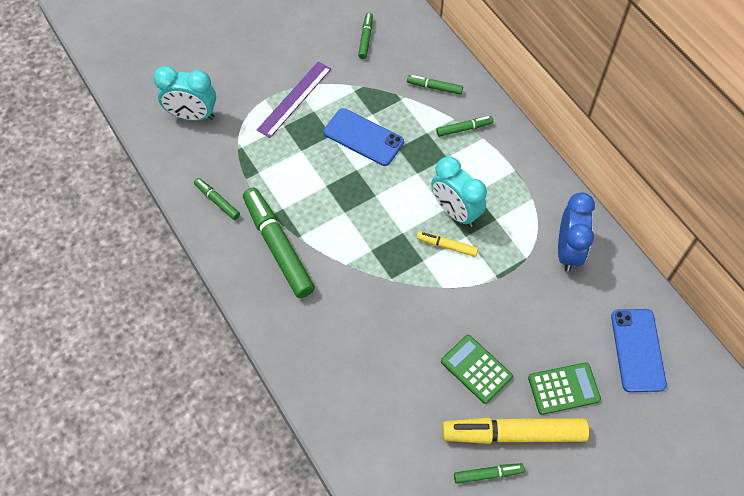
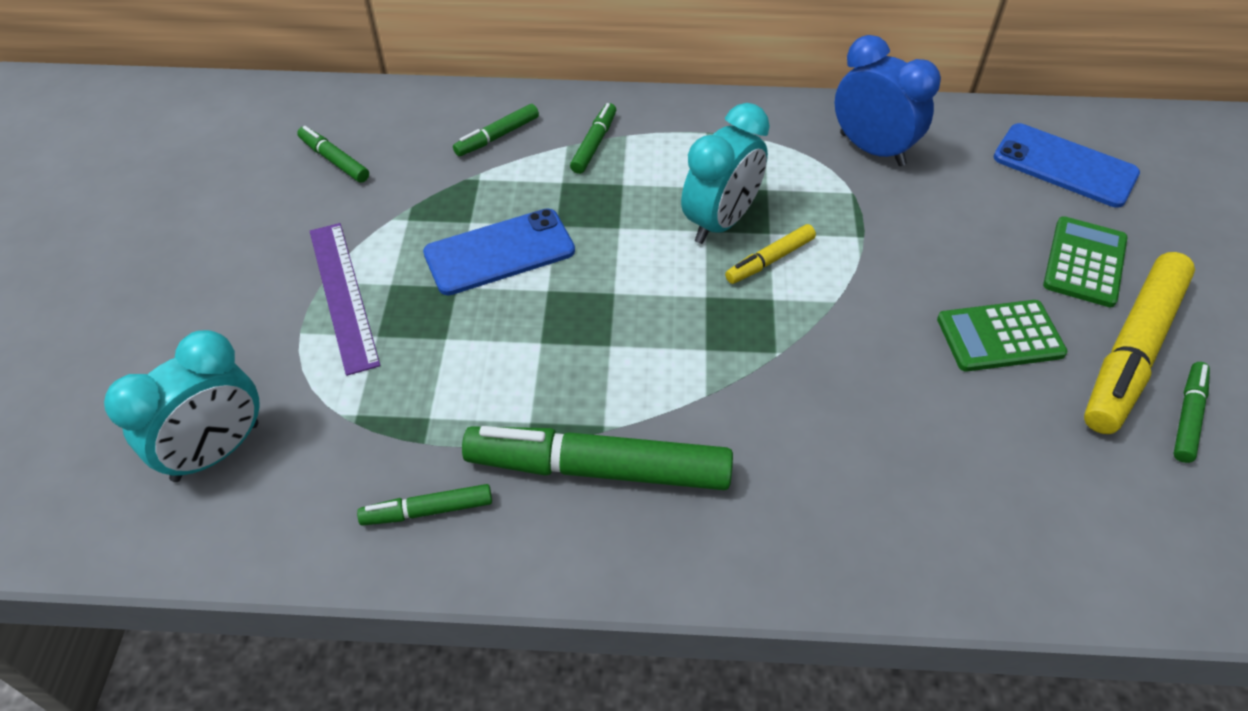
camera: 55 degrees left, 10 degrees down
(455, 212) = (720, 222): turquoise clock -> turquoise clock turned 45 degrees counterclockwise

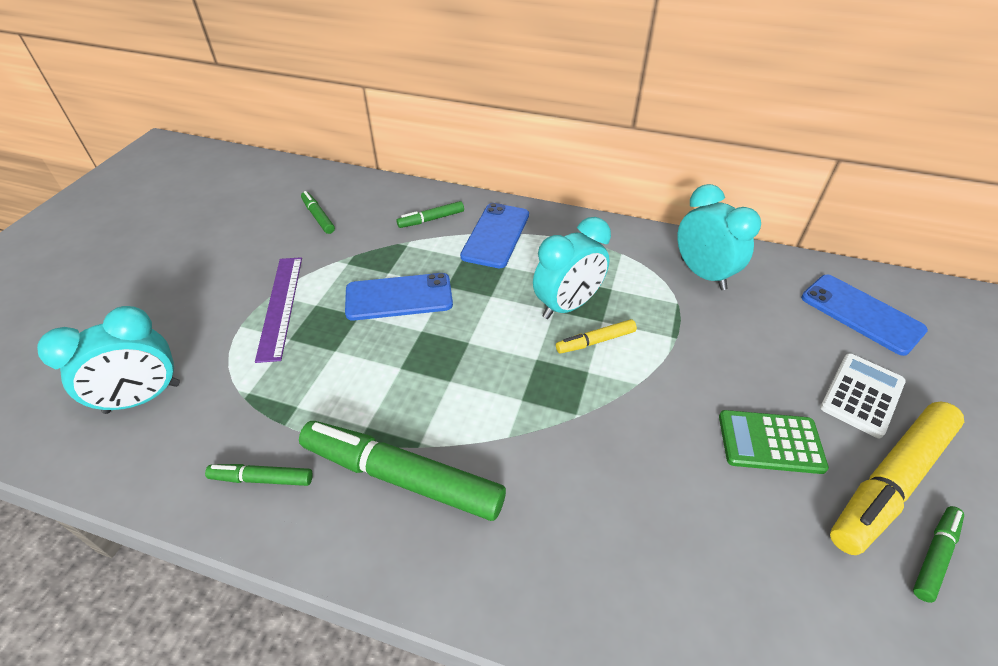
camera: 15 degrees right, 5 degrees down
(594, 144) = (496, 235): green marker -> blue phone
(872, 149) = (703, 274): blue clock -> turquoise clock
(1084, 262) = (862, 395): green calculator -> white calculator

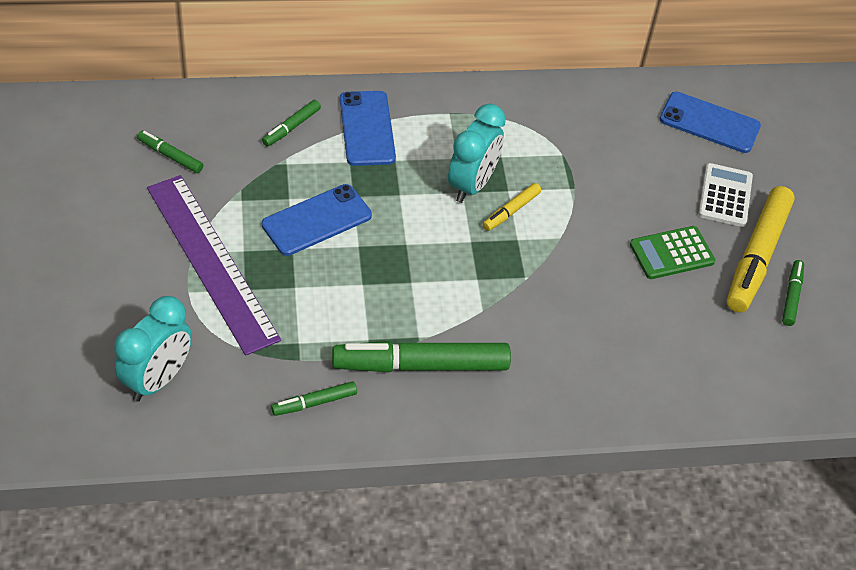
camera: 30 degrees left, 5 degrees up
(280, 306) = (211, 262): purple ruler -> purple ruler, size x1.60
(703, 274) = (573, 119): turquoise clock -> none

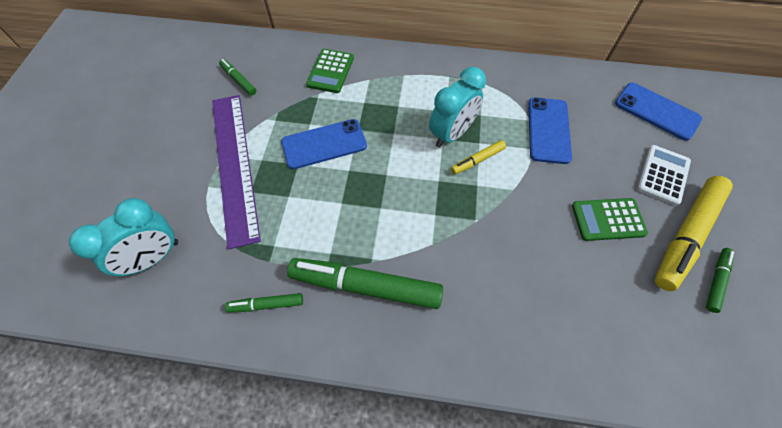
camera: 20 degrees right, 10 degrees up
(291, 127) = (330, 71): green marker -> green calculator
(367, 128) = (384, 79): blue phone -> blue phone (548, 130)

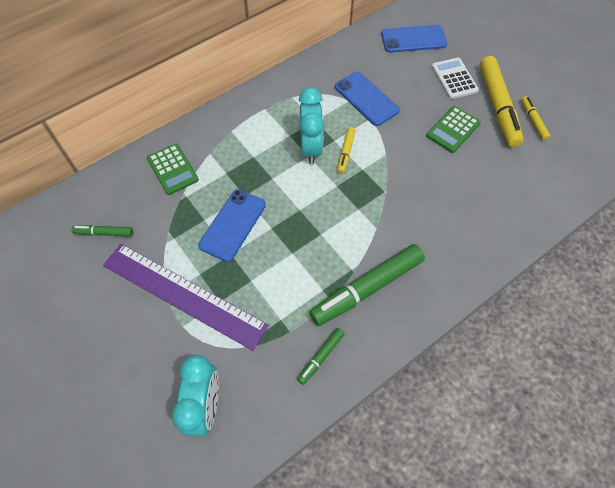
camera: 45 degrees left, 0 degrees up
(716, 281) = (533, 121): green marker -> yellow marker

